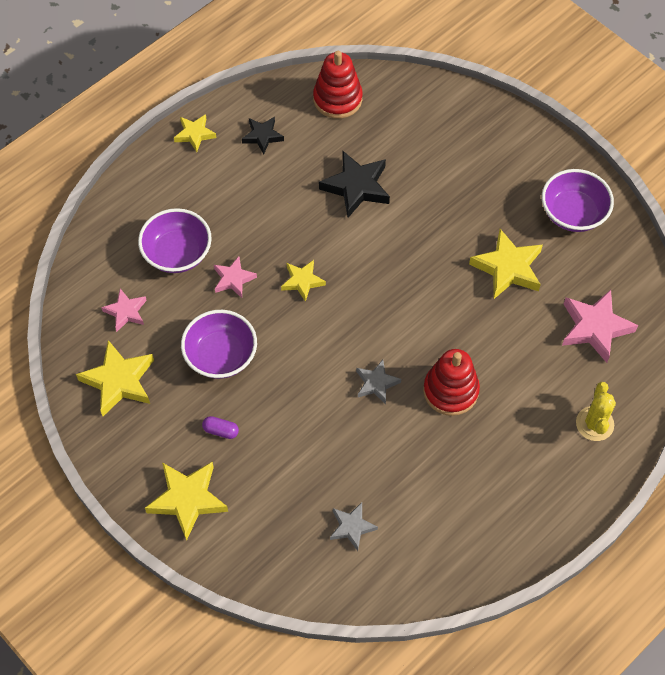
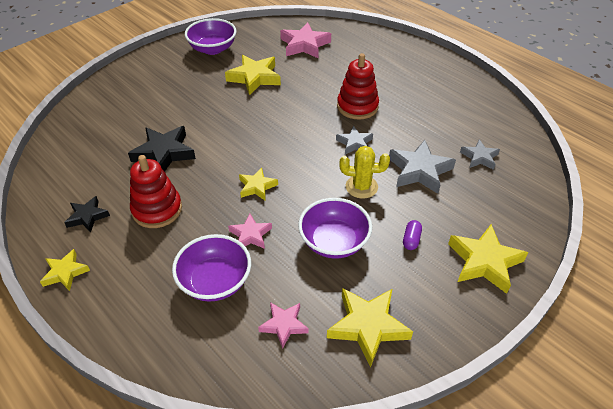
camera: 90 degrees left, 15 degrees down
(327, 452) = (419, 171): none -> grey star
(337, 99) = (63, 164): red stacking toy -> red stacking toy (157, 209)
(594, 424) = (375, 48): yellow cactus -> yellow cactus (361, 187)

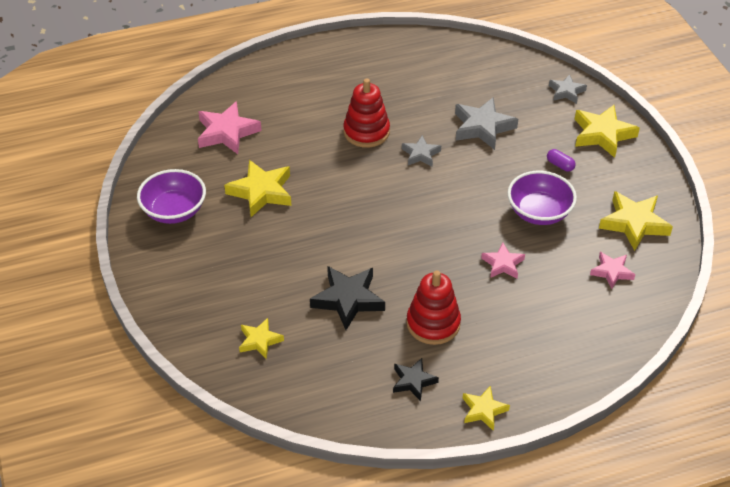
camera: 65 degrees left, 0 degrees up
(215, 281) = (546, 303): purple bowl -> none
(257, 187) = (442, 241): yellow star -> yellow star (260, 341)
(361, 187) = (482, 171): yellow cactus -> none
(479, 157) = (487, 84): grey star -> grey star (566, 92)

